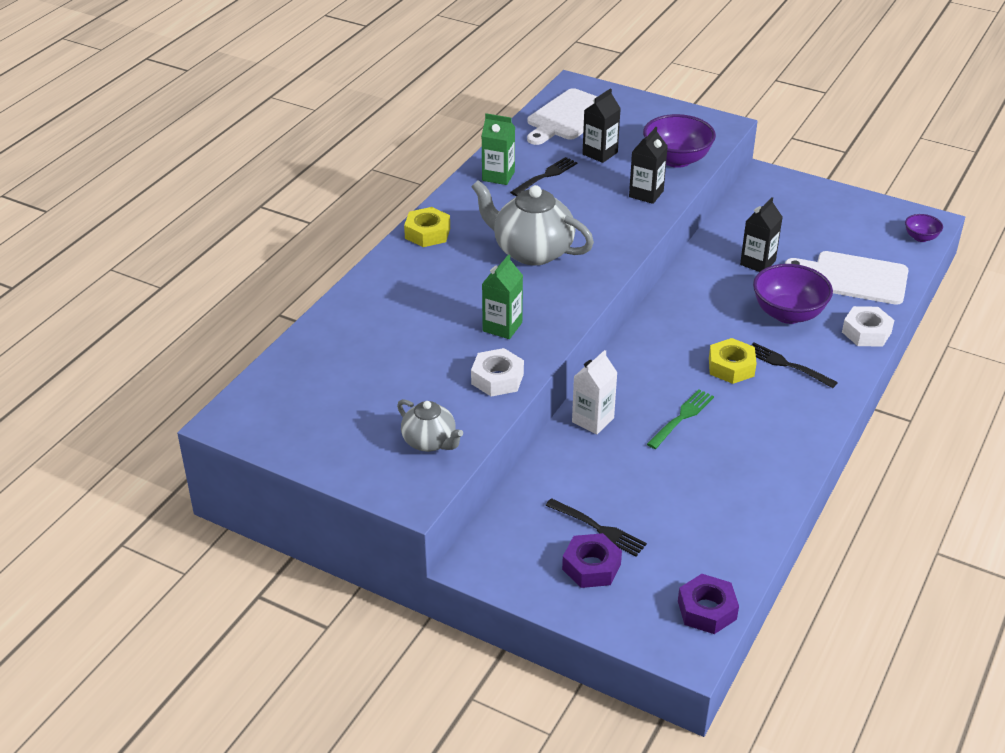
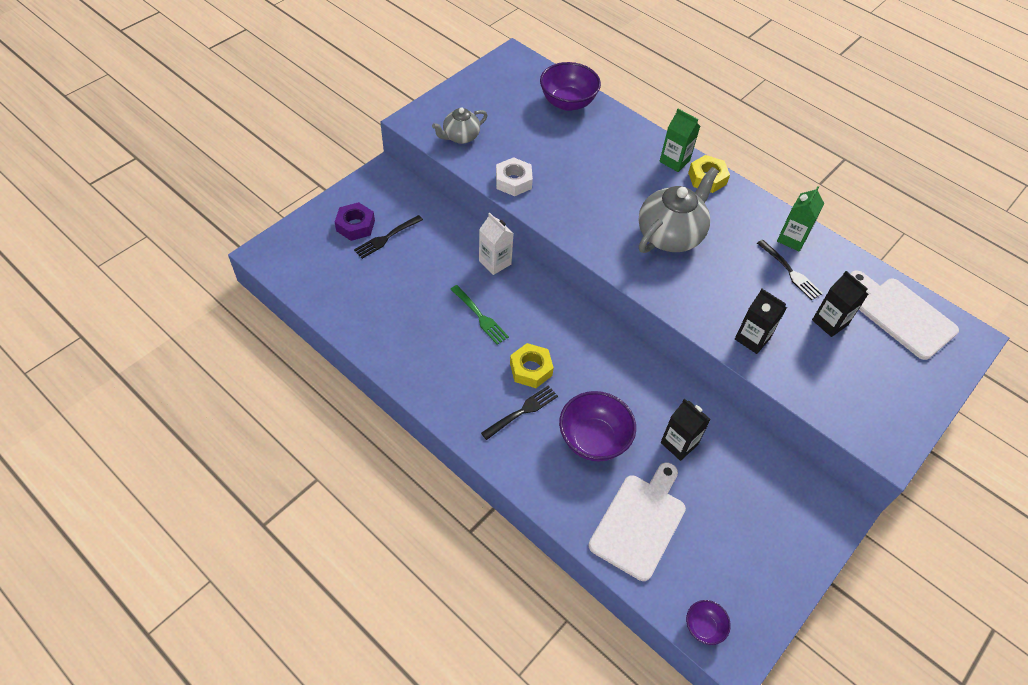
camera: 100 degrees right, 15 degrees up
(502, 327) = (573, 196): green carton -> green carton (674, 161)
(676, 160) = (815, 383): purple bowl -> purple bowl (567, 102)
(707, 610) = (292, 273): purple nut -> none
(866, 332) = (550, 496): white nut -> none

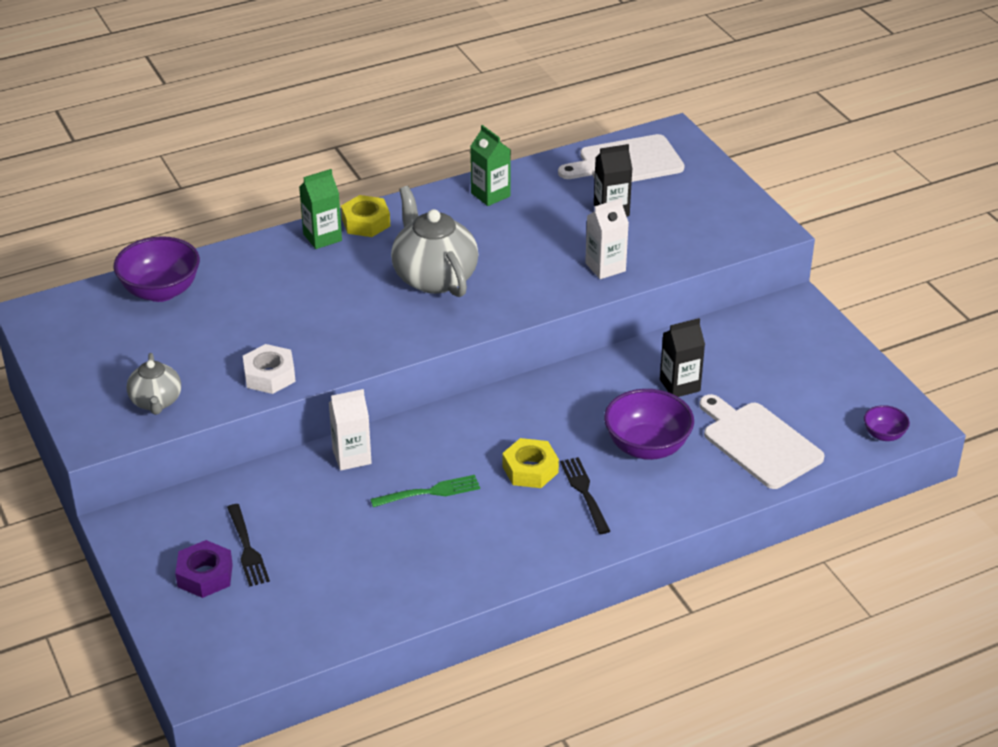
camera: 65 degrees left, 15 degrees down
(752, 339) = (605, 267): black carton -> white carton
(789, 271) = (532, 212): black fork -> none

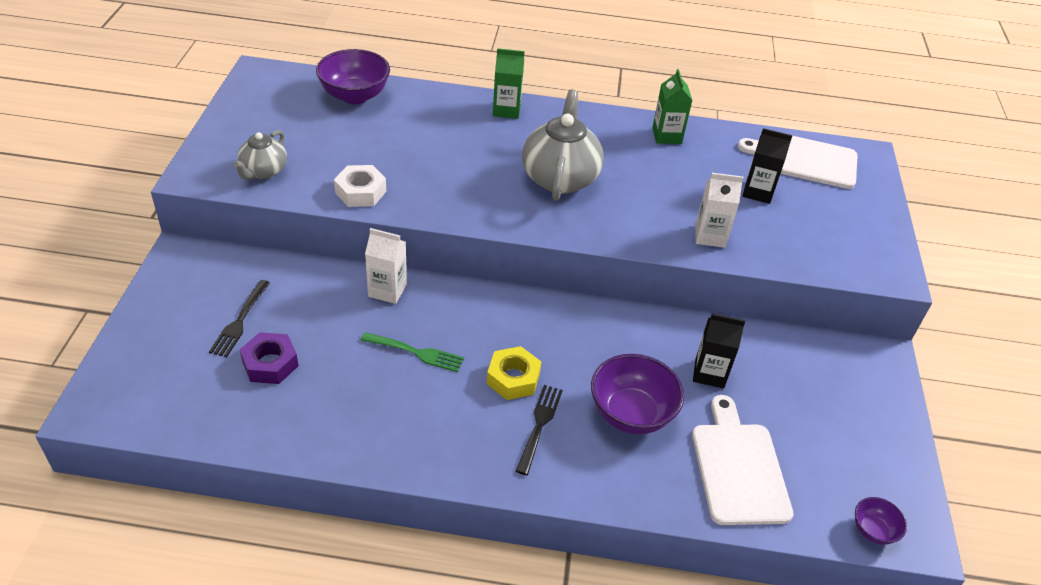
camera: 30 degrees right, 5 degrees up
(205, 575) = (190, 325): purple nut -> purple nut (270, 363)
(366, 222) = (549, 114): yellow nut -> none

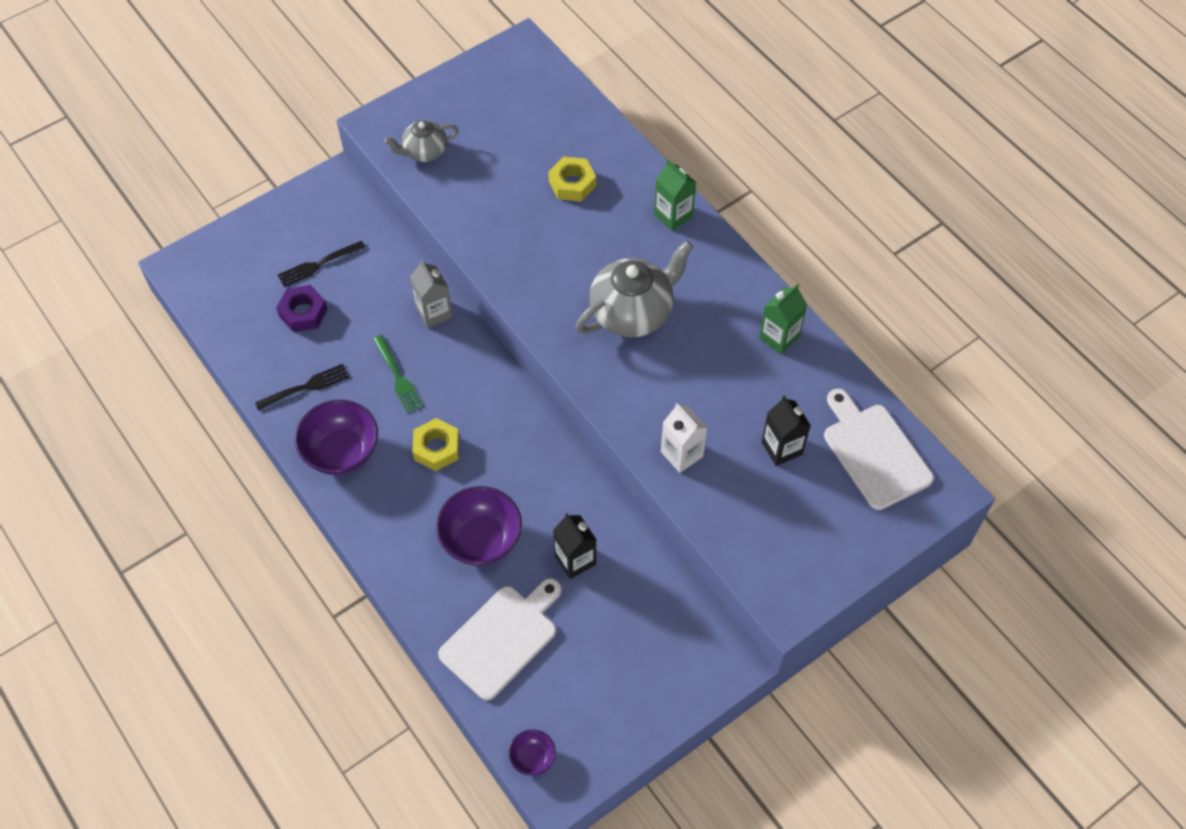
camera: 50 degrees right, 15 degrees up
(355, 96) = (568, 119): purple bowl -> purple bowl (341, 452)
(360, 192) = (469, 219): white nut -> none
(387, 290) = (434, 312): white carton -> grey carton
(411, 130) = (572, 184): none -> yellow nut
(539, 426) = (412, 496): black fork -> black fork (305, 387)

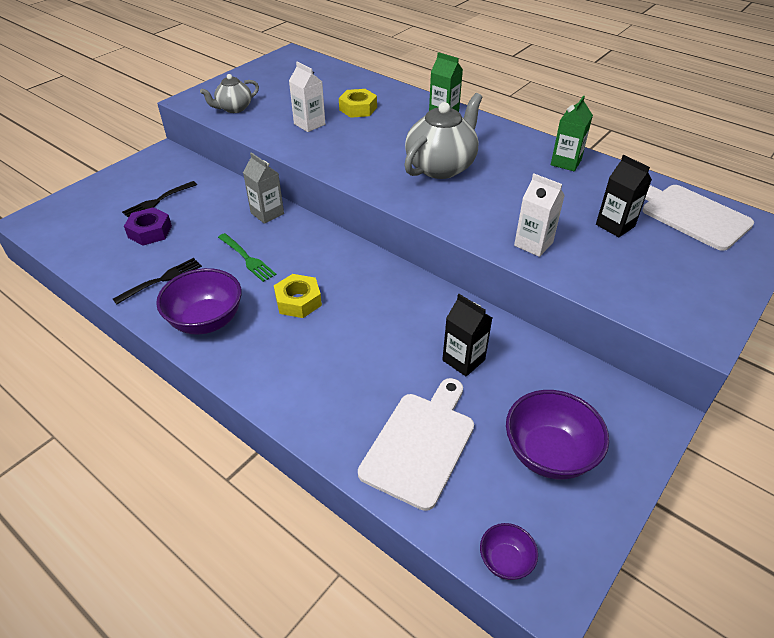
camera: 15 degrees left, 15 degrees down
(481, 540) = (366, 362): purple bowl -> purple bowl (549, 454)
(506, 202) = (309, 124): none -> white carton

